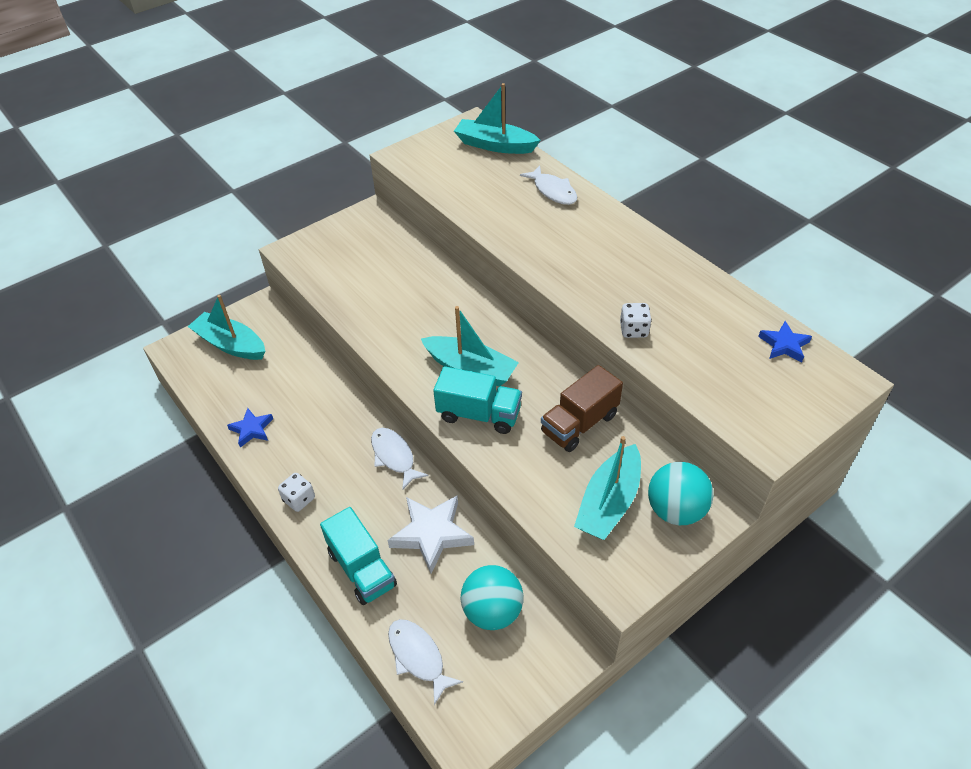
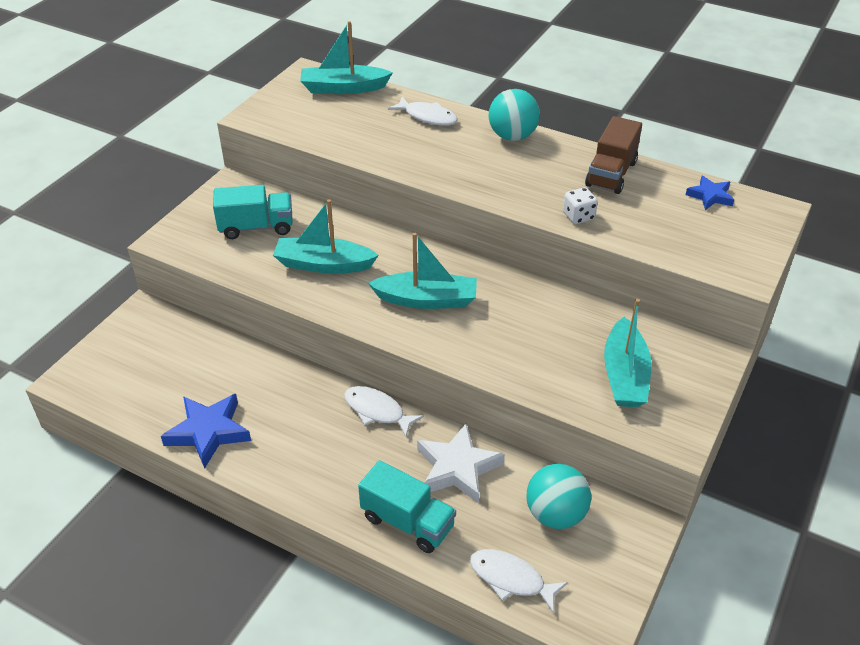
camera: 25 degrees left, 5 degrees down
(231, 344) = (131, 357): turquoise boat -> turquoise boat (323, 264)
(252, 429) = (208, 432): blue star -> blue star, size x1.70
(299, 499) = (302, 481): white dice -> none
(479, 414) = (460, 337): turquoise truck -> turquoise truck (256, 227)
(579, 423) = (558, 318): brown truck -> brown truck (611, 174)
(675, 510) = (684, 363): turquoise ball -> turquoise ball (512, 136)

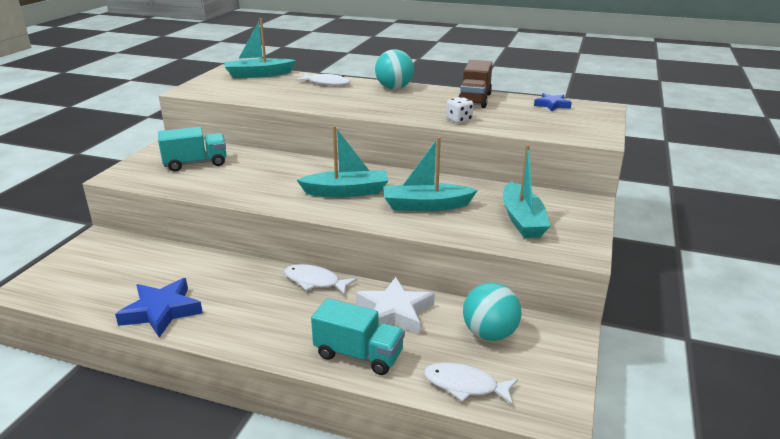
camera: 10 degrees left, 15 degrees down
(323, 264) = (256, 179): turquoise boat -> turquoise boat (426, 206)

